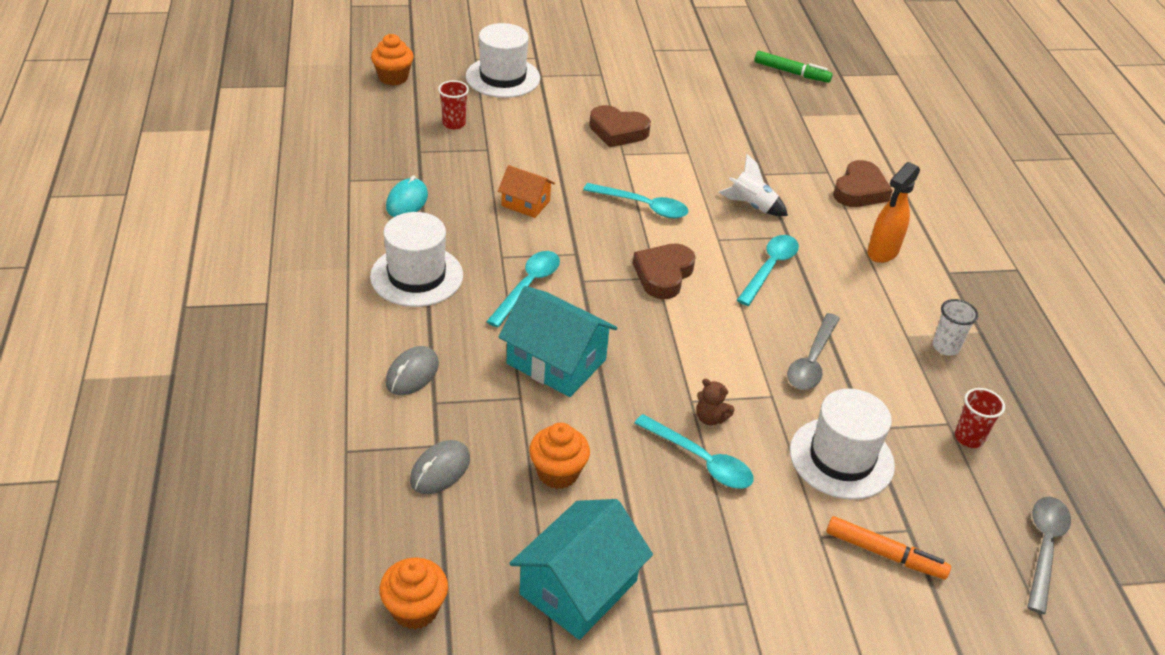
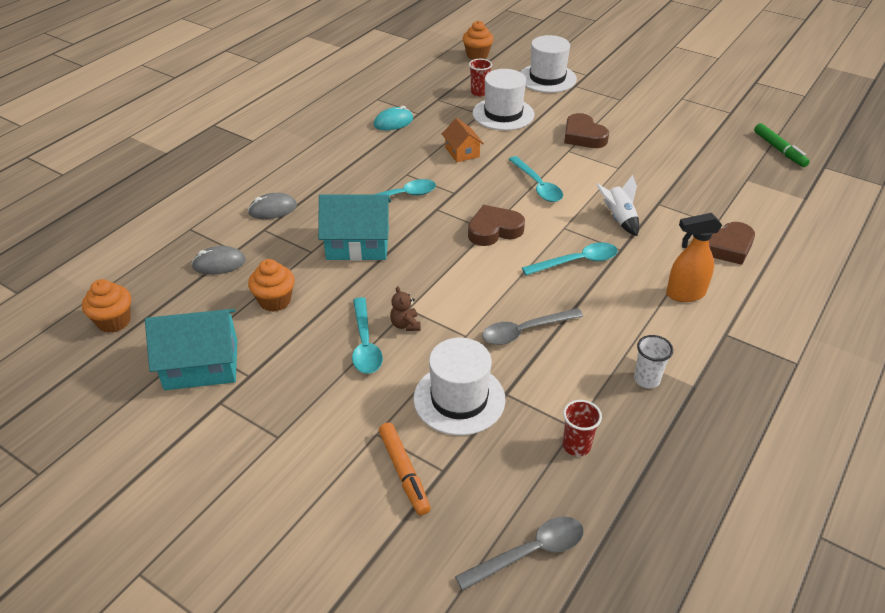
camera: 45 degrees right, 0 degrees up
(416, 276) = (344, 162): white hat -> white hat (503, 114)
(556, 361) = (358, 244): turquoise house -> turquoise house turned 75 degrees counterclockwise

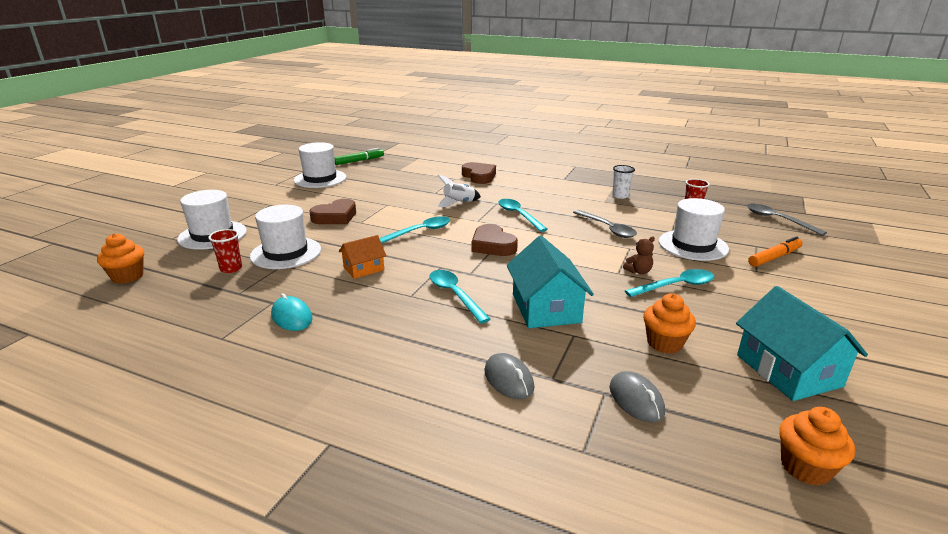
camera: 100 degrees left, 15 degrees down
(684, 294) = (534, 187): orange spray bottle -> none
(702, 124) = (320, 179): none -> white hat

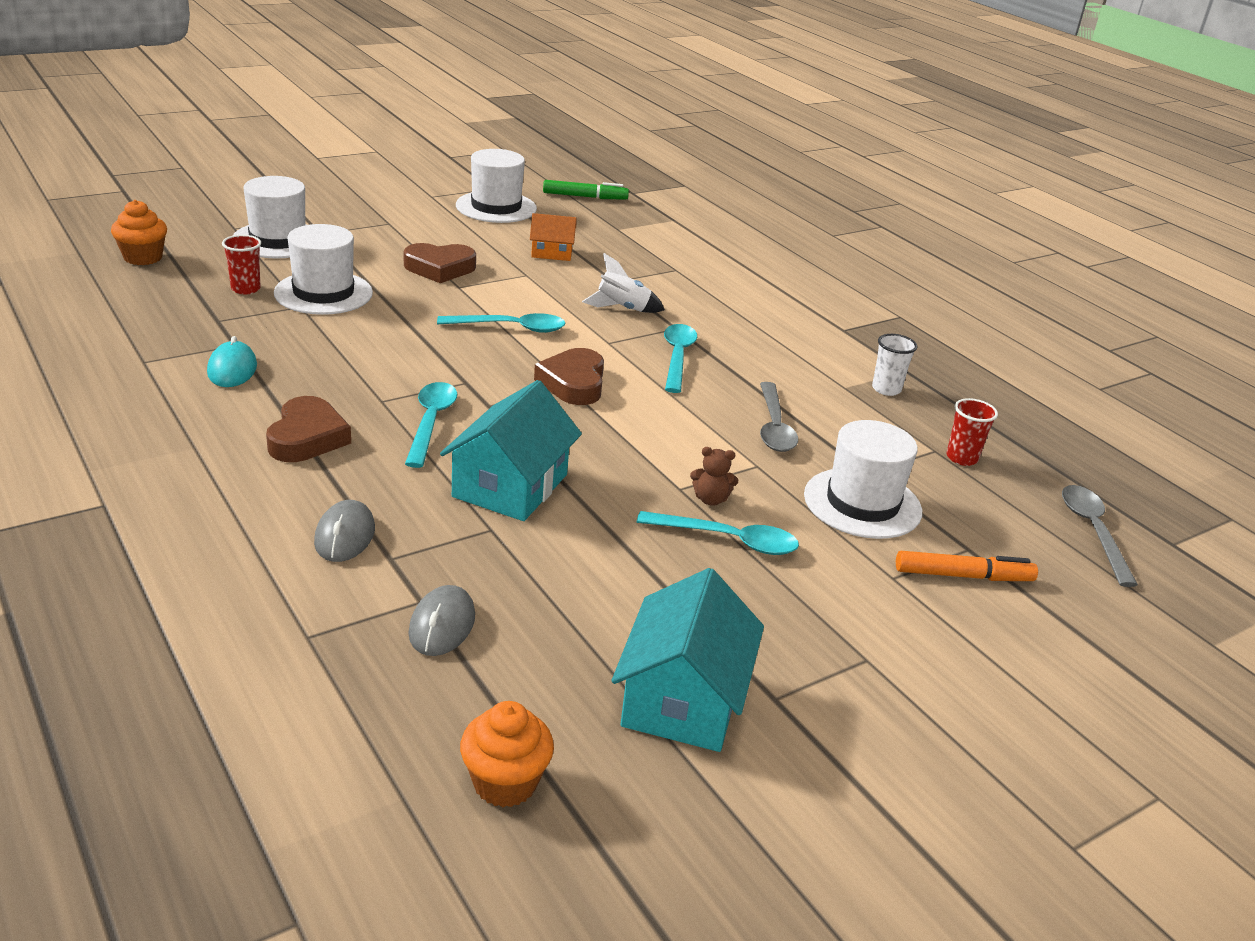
camera: 30 degrees right, 5 degrees up
(363, 269) = (378, 347): orange house -> orange house (552, 252)
(479, 176) = (716, 279): brown heart -> brown heart (307, 437)
(664, 343) = (583, 592): orange cupcake -> none

